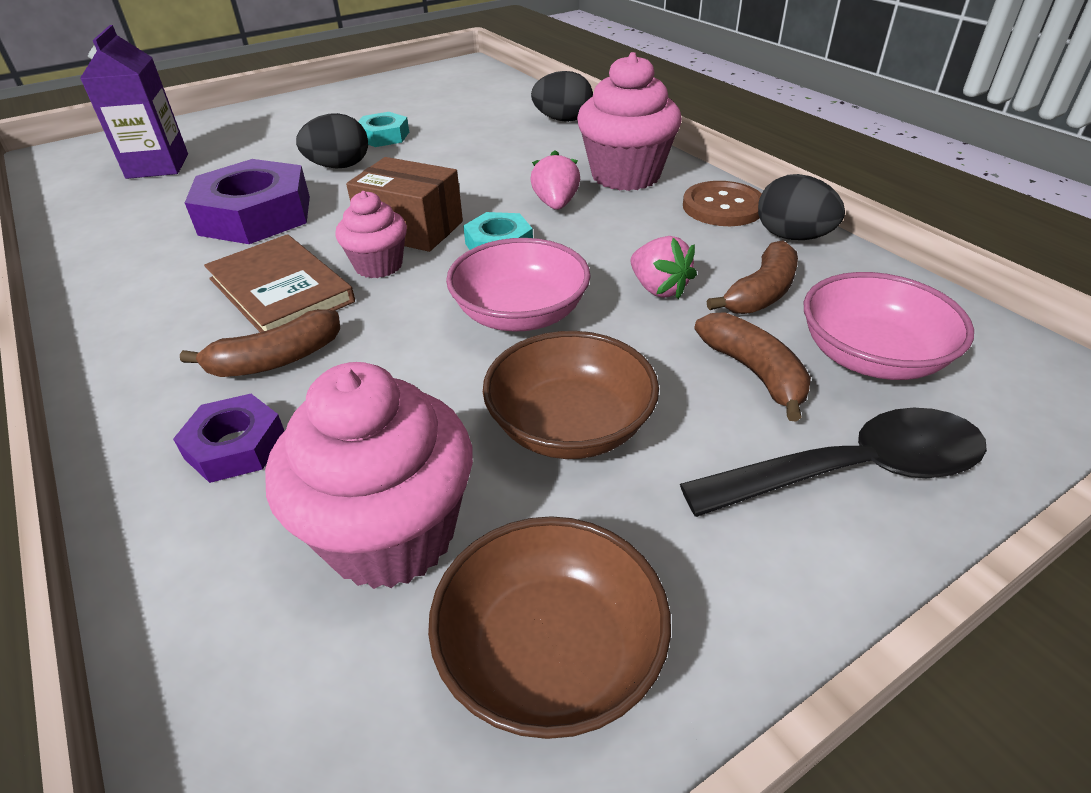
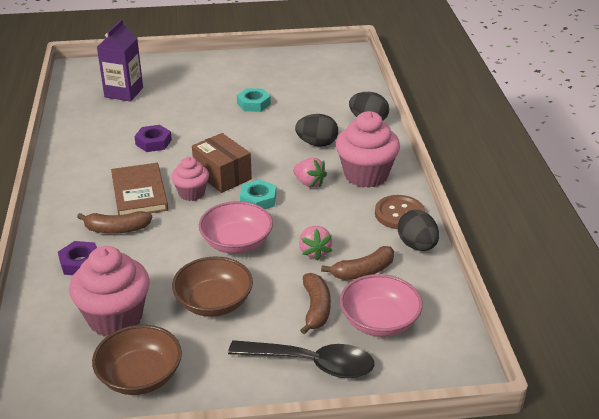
camera: 25 degrees right, 5 degrees down
(256, 215) = (153, 142): purple nut -> purple nut, size x0.54
(339, 167) = (214, 120): black egg -> black egg (317, 143)
(556, 204) = (309, 183): pink strawberry -> pink strawberry turned 105 degrees clockwise

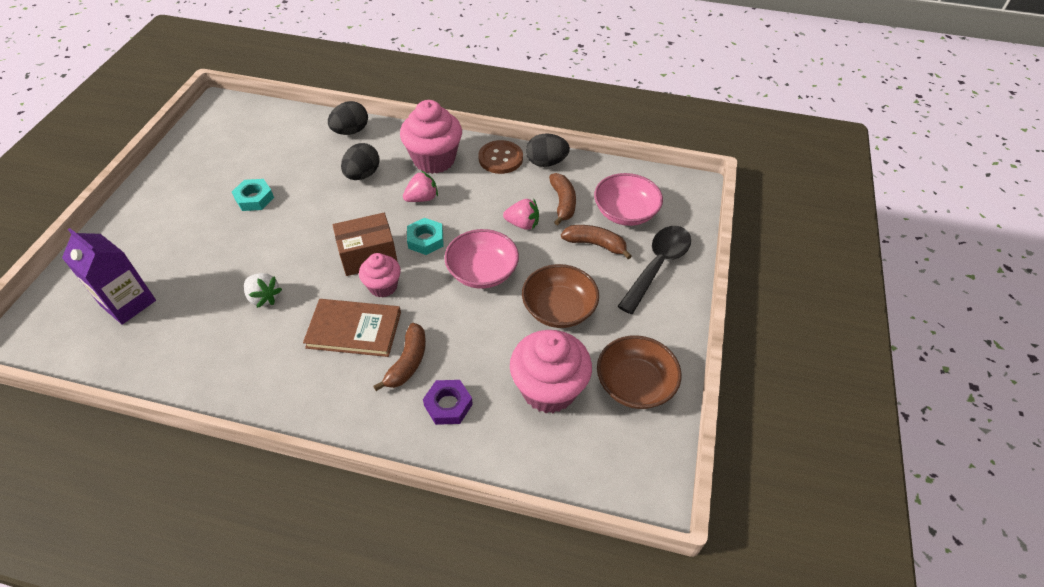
camera: 70 degrees left, 15 degrees up
(153, 142) = (264, 297): purple nut -> white strawberry

